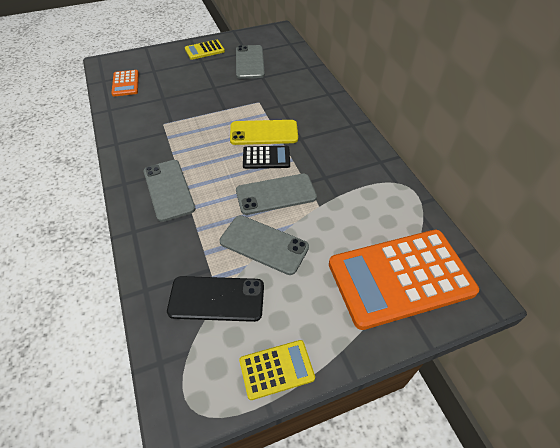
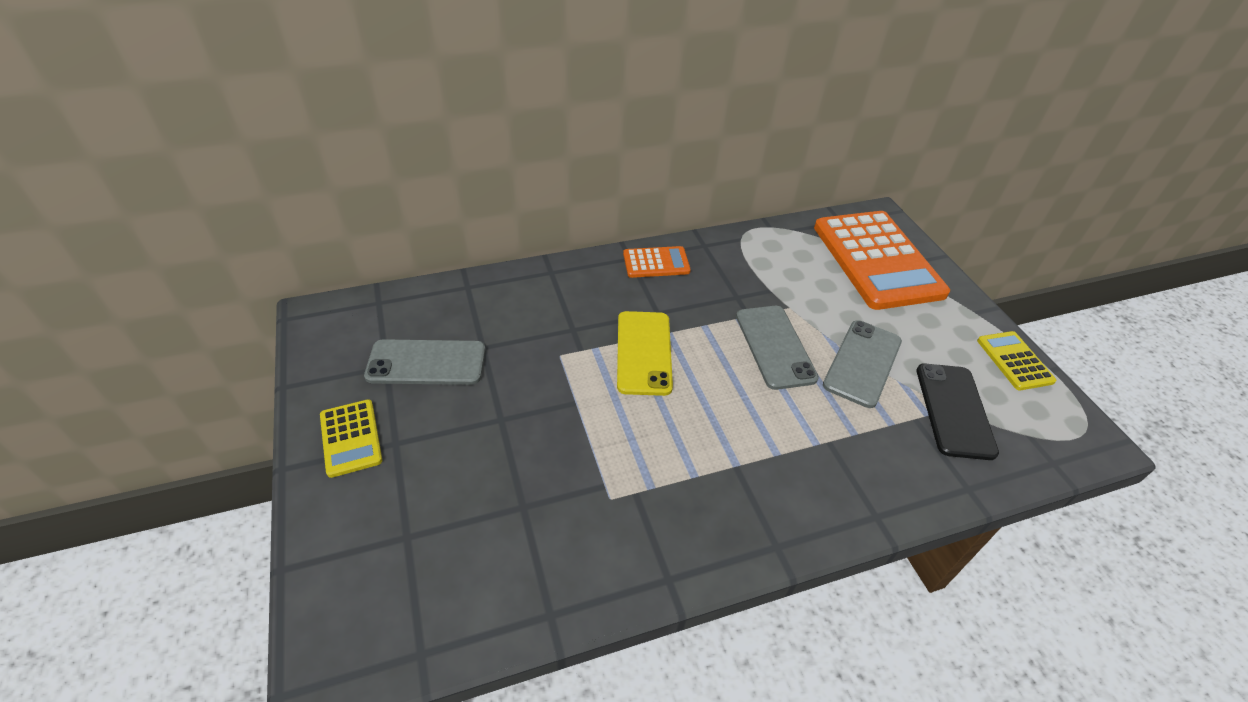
camera: 90 degrees left, 5 degrees down
(125, 83) = (448, 594): orange calculator -> orange calculator (656, 263)
(168, 190) = (783, 475): grey phone -> none
(266, 158) = (702, 352): black calculator -> none

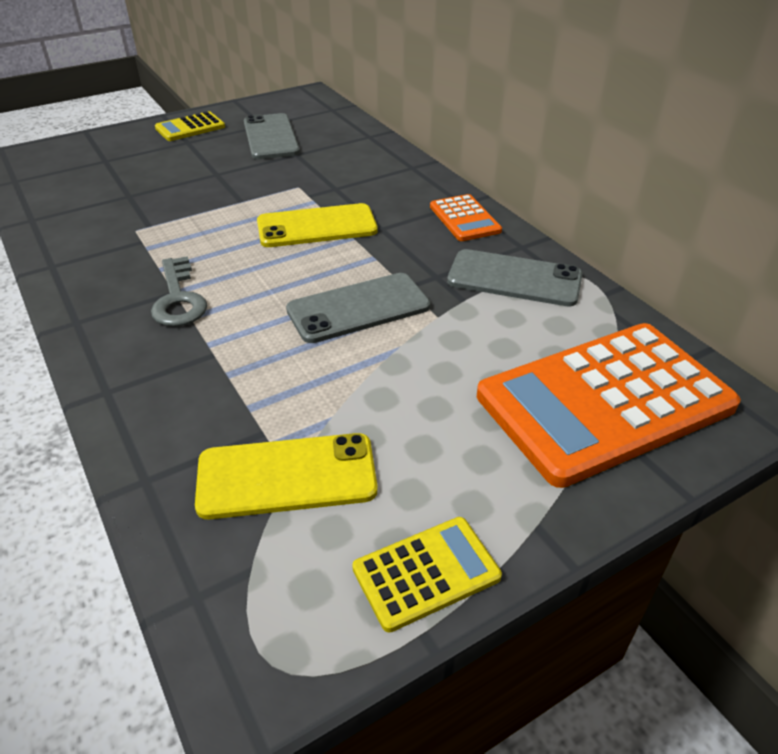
camera: 80 degrees right, 5 degrees down
(748, 462) = (178, 299): none -> grey key
(862, 363) = (355, 382): grey phone -> grey phone (514, 278)
(954, 410) = (287, 476): black phone -> yellow phone

